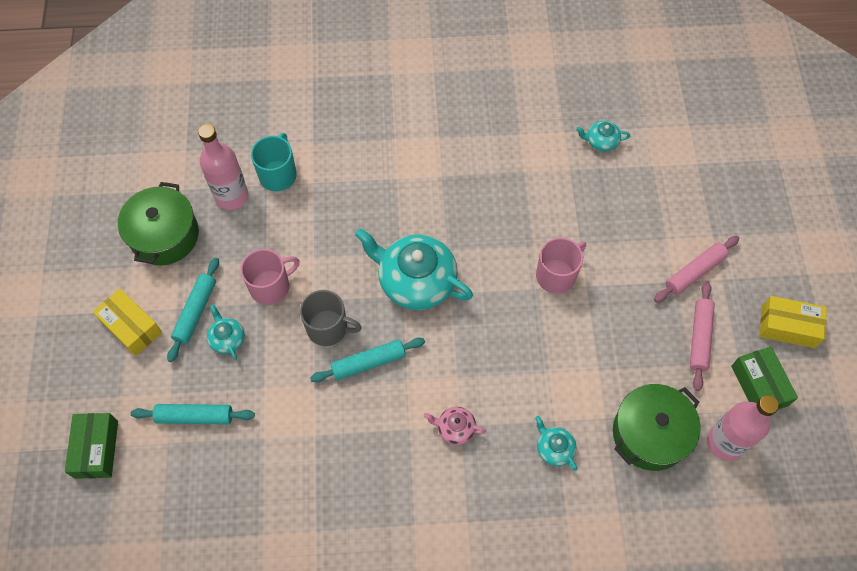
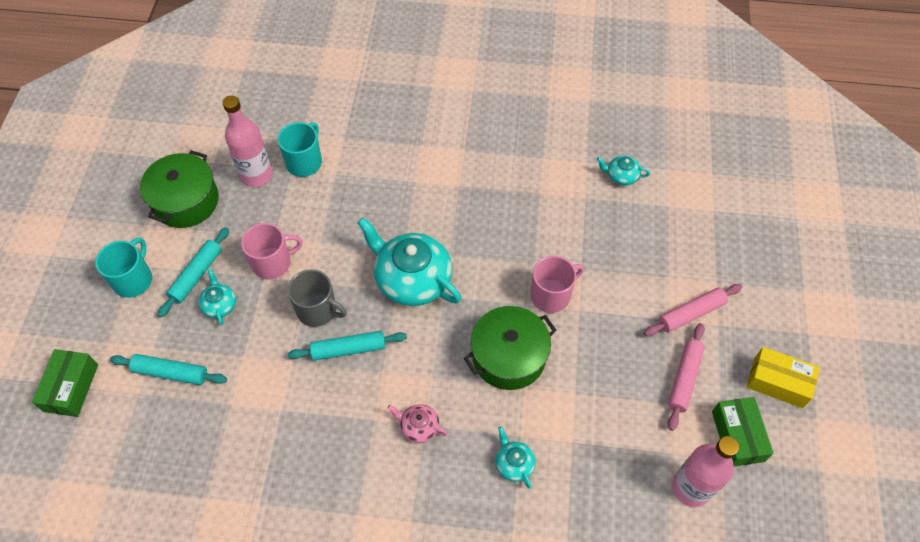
camera: 10 degrees right, 5 degrees down
(131, 327) = (133, 279): yellow box -> turquoise mug
(650, 433) = (615, 465): green pot -> green pot (509, 357)

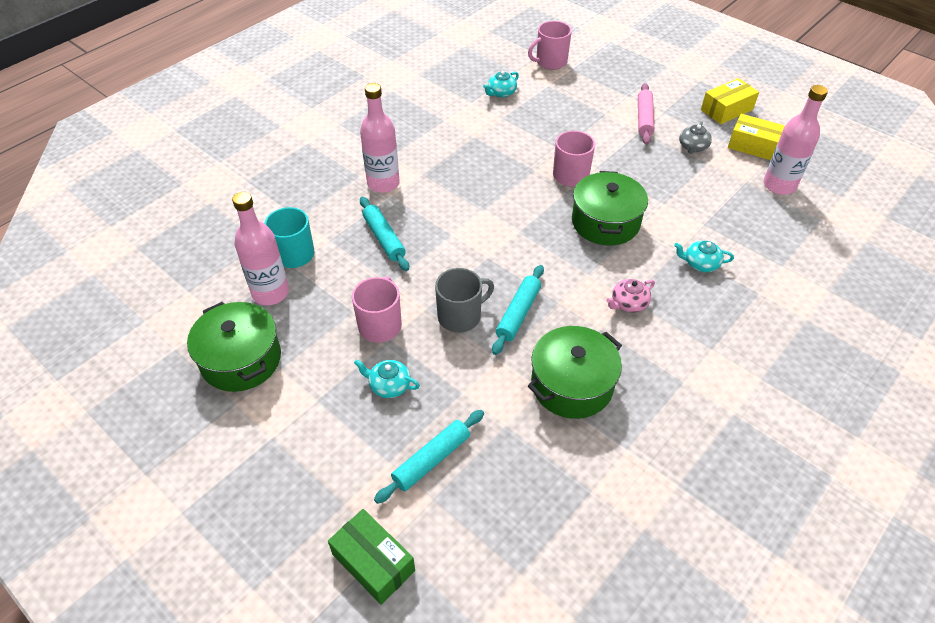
camera: 55 degrees left, 10 degrees down
(133, 279) = (291, 445): turquoise mug -> none
(196, 275) = (337, 389): turquoise rolling pin -> turquoise rolling pin (384, 238)
(299, 429) = (572, 385): none -> green pot
(412, 279) = (485, 242): turquoise teapot -> none
(425, 167) = (383, 183): none -> pink bottle
(684, 378) = (693, 147): pink rolling pin -> grey teapot
(708, 187) = (550, 62): none -> pink mug
(737, 436) = (754, 146): green box -> yellow box

